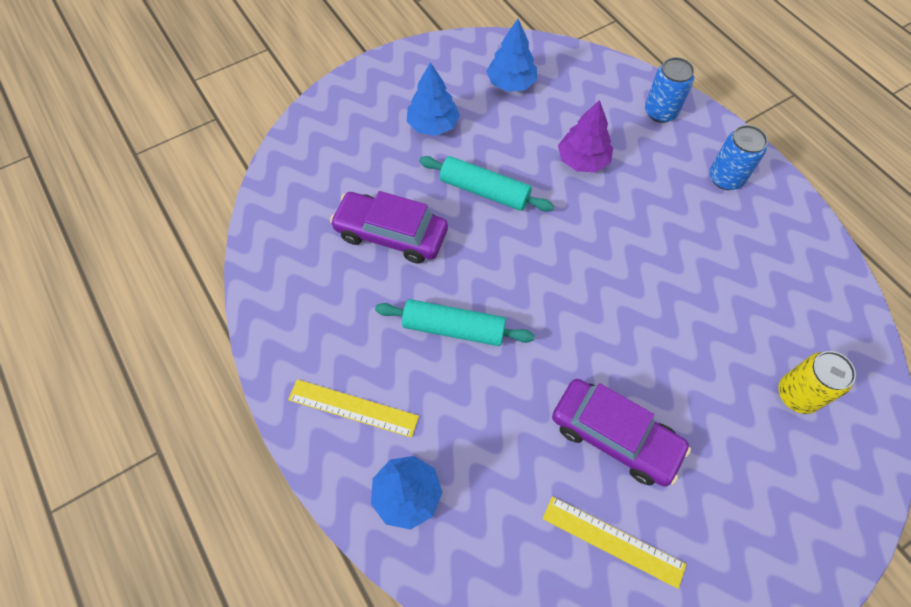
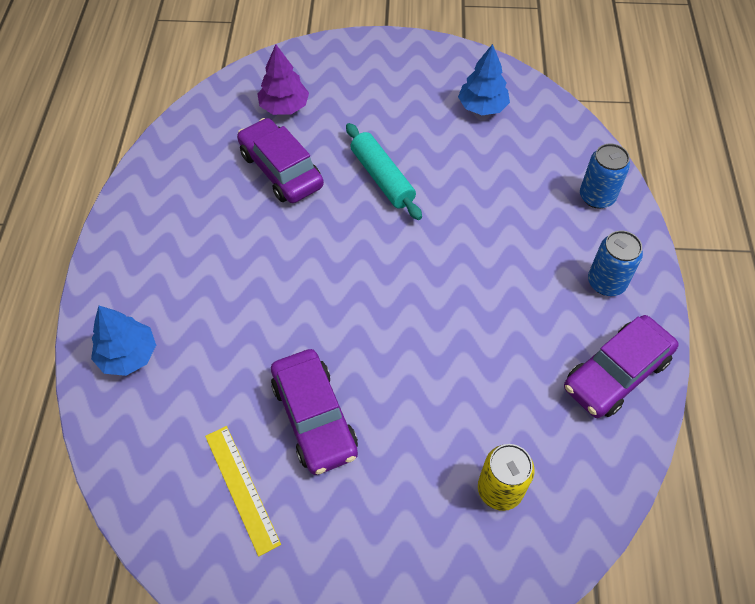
camera: 35 degrees right, 5 degrees down
(353, 408) = (145, 274): yellow ruler -> none
(433, 125) = (387, 107): blue tree -> none
(454, 328) = (265, 264): turquoise rolling pin -> none
(582, 160) = (487, 198): purple tree -> purple tree (284, 107)
(793, 246) = (616, 373): none -> purple car

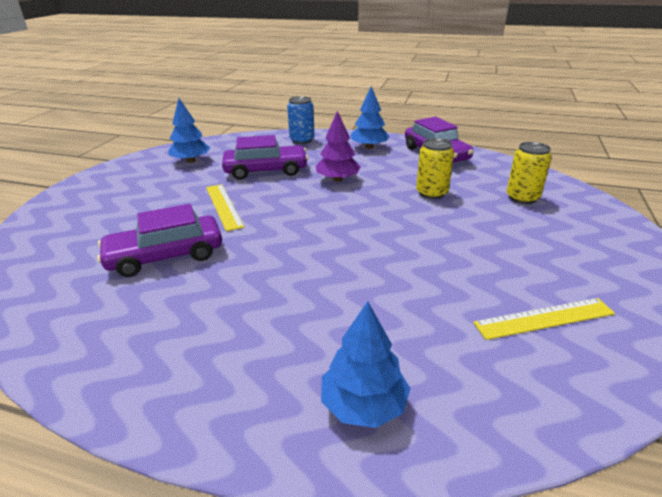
camera: 75 degrees left, 25 degrees down
(284, 107) = (83, 245): purple tree -> purple tree (337, 179)
(314, 417) = (464, 266): purple car -> purple car (266, 170)
(382, 178) = (224, 206): turquoise rolling pin -> yellow ruler
(478, 376) = (431, 193): none -> yellow can
(606, 282) = (369, 147): blue can -> blue tree

